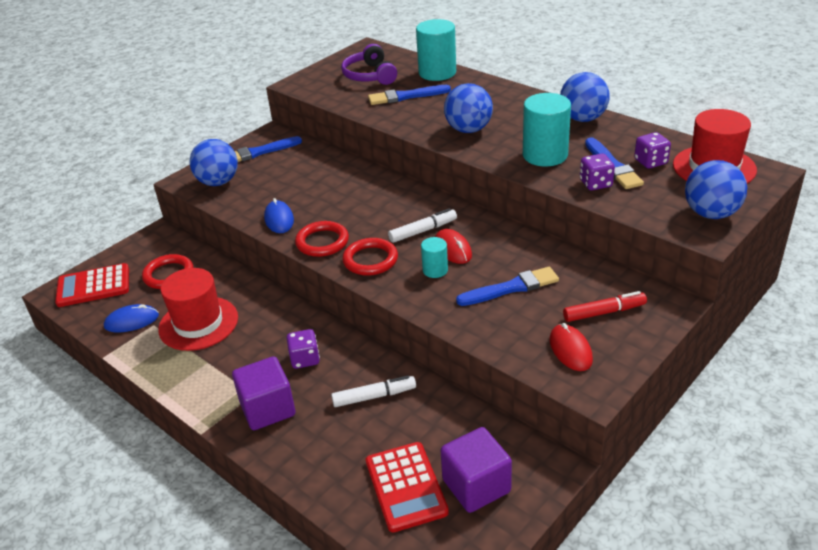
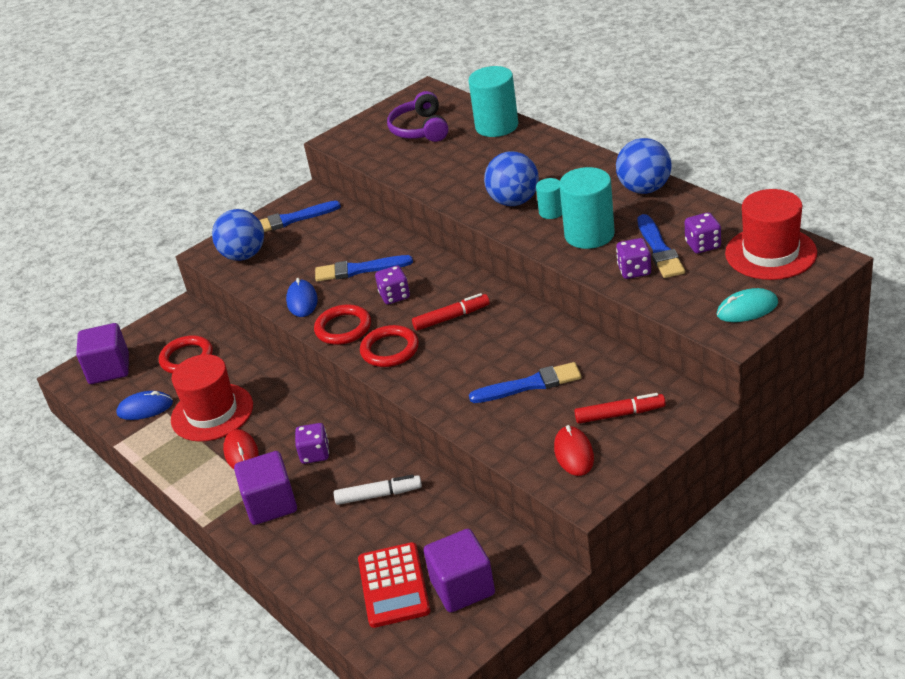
camera: 10 degrees right, 0 degrees up
(93, 286) = (109, 369): red calculator -> purple cube
(365, 213) = (394, 296): none -> purple dice
(406, 96) = (455, 157): blue brush -> blue brush (359, 270)
(423, 231) = (451, 317): white marker -> red marker
(435, 270) = (455, 363): turquoise cylinder -> turquoise cylinder (551, 212)
(453, 249) = (478, 339): red mouse -> red mouse (241, 453)
(711, 213) = (747, 309): blue ball -> turquoise mouse

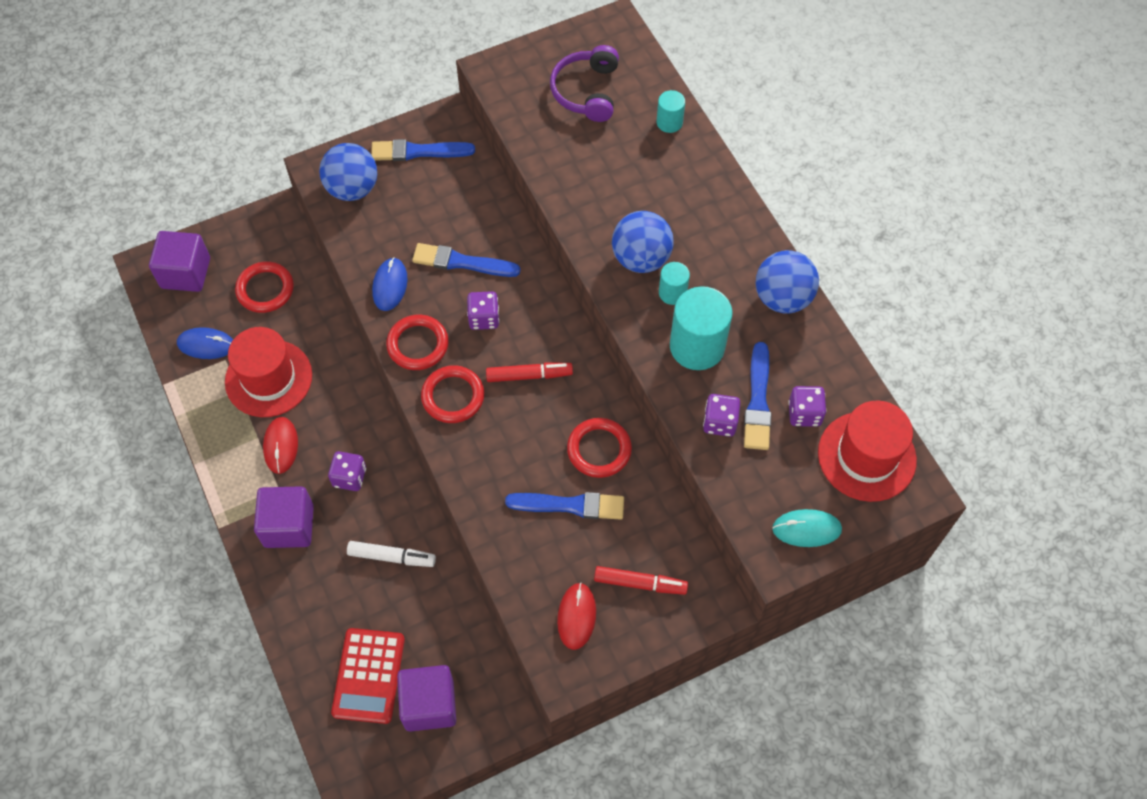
camera: 10 degrees right, 25 degrees up
(497, 126) = (669, 122): turquoise cylinder -> turquoise cylinder, size x0.52
(537, 343) = (599, 449): none -> red ring

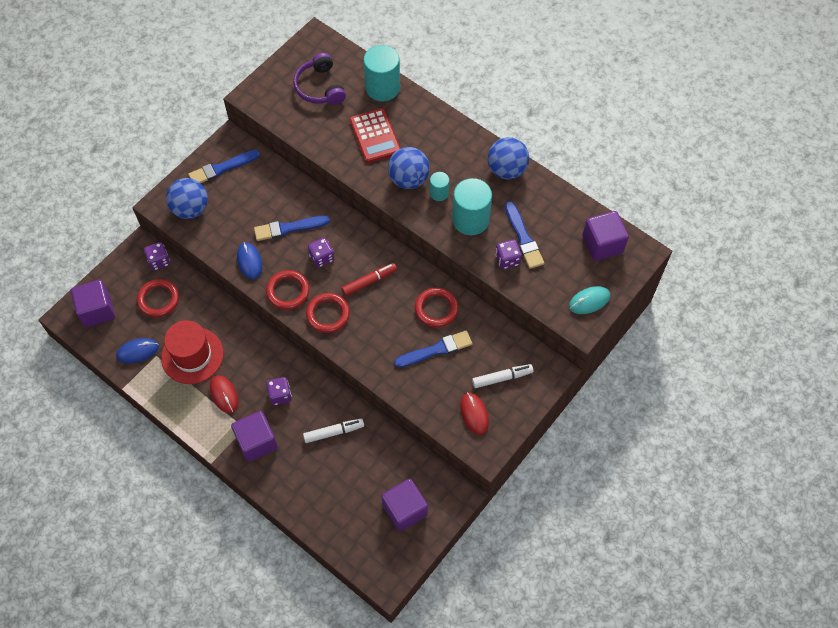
camera: 25 degrees left, 0 degrees up
(369, 676) = (358, 510): red calculator -> red calculator (375, 136)
(640, 583) = (502, 378): red marker -> white marker
(669, 122) = (382, 88): turquoise cylinder -> turquoise cylinder, size x1.91
(804, 413) = (554, 234): purple dice -> purple dice (159, 261)
(866, 456) = (602, 244): red hat -> purple cube

